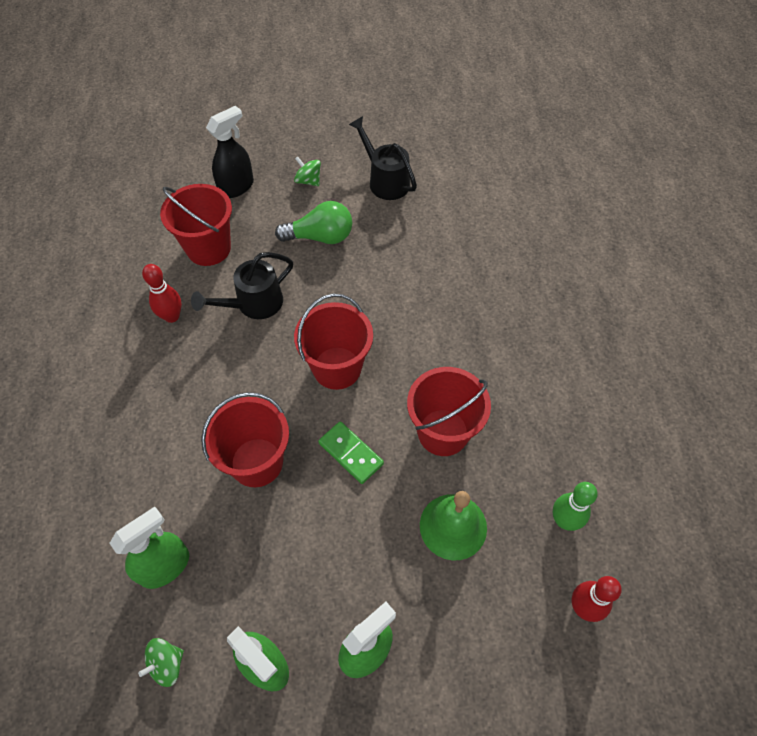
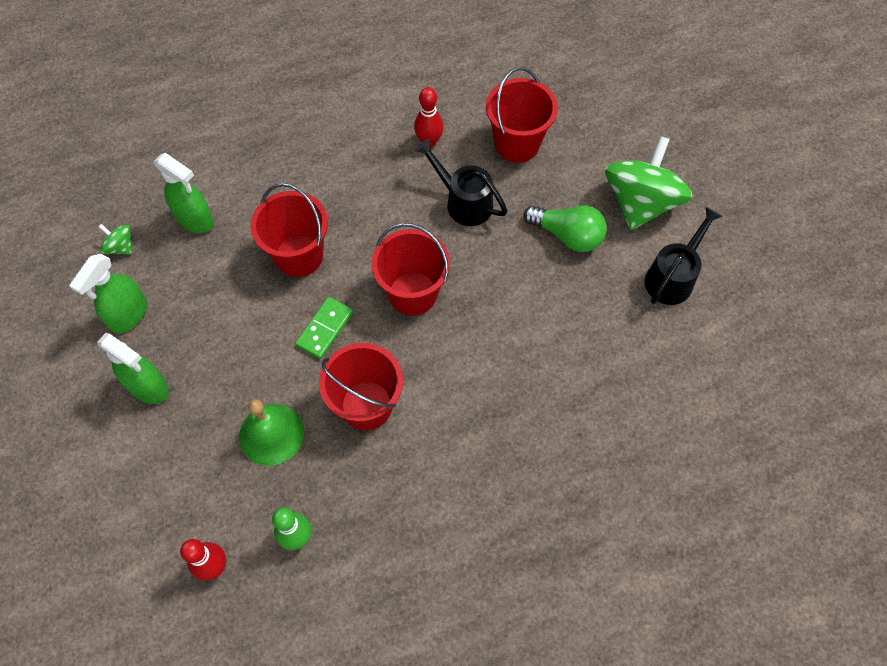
camera: 75 degrees right, 5 degrees up
(236, 187) = (604, 141): black spray bottle -> none
(308, 181) = (640, 203): green spinning top -> green spinning top, size x2.35
(320, 237) = (567, 235): green light bulb -> green light bulb turned 45 degrees counterclockwise

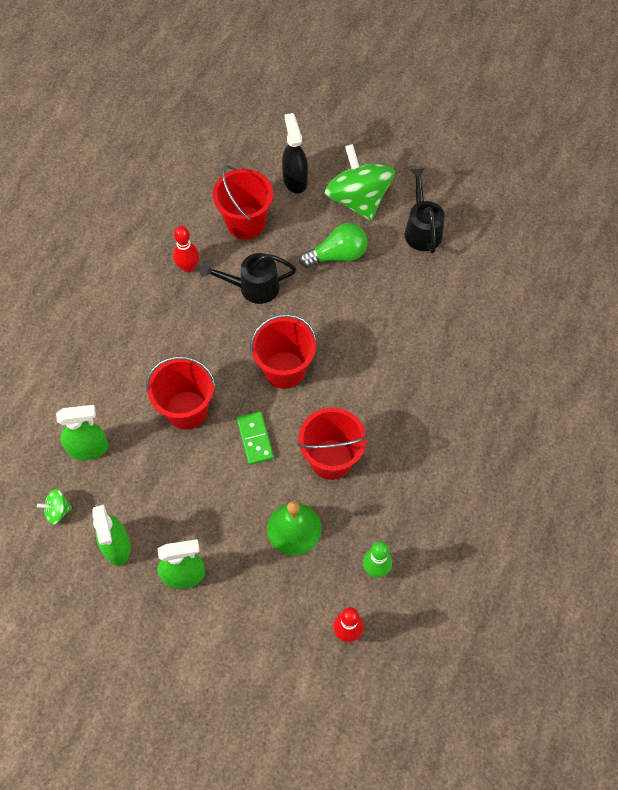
camera: 45 degrees left, 0 degrees up
(600, 141) = (295, 180): none -> black spray bottle

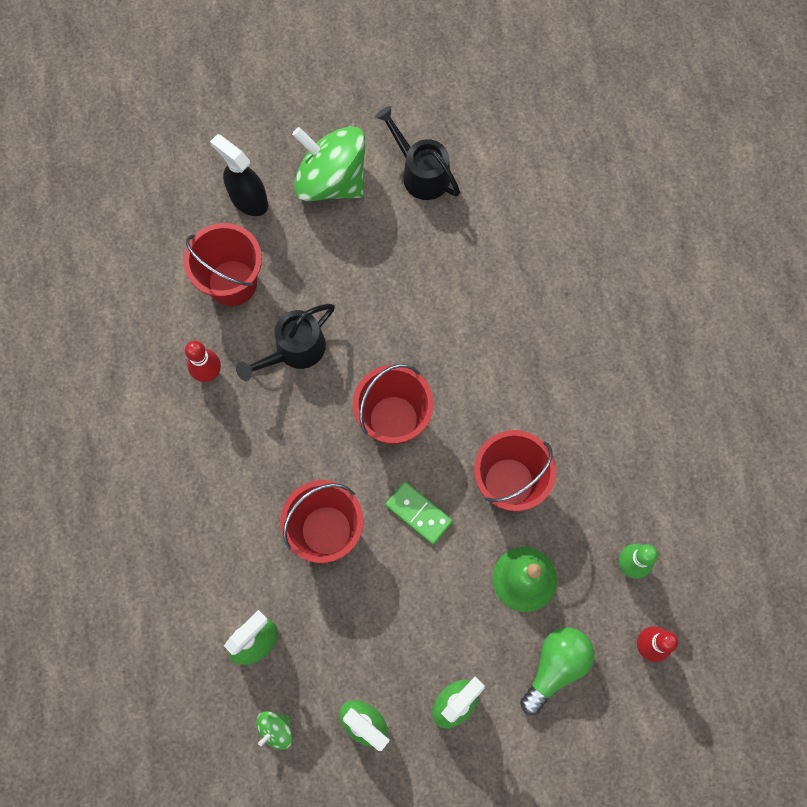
camera: 35 degrees left, 10 degrees up
(337, 255) = (355, 257): green light bulb -> green light bulb (555, 666)

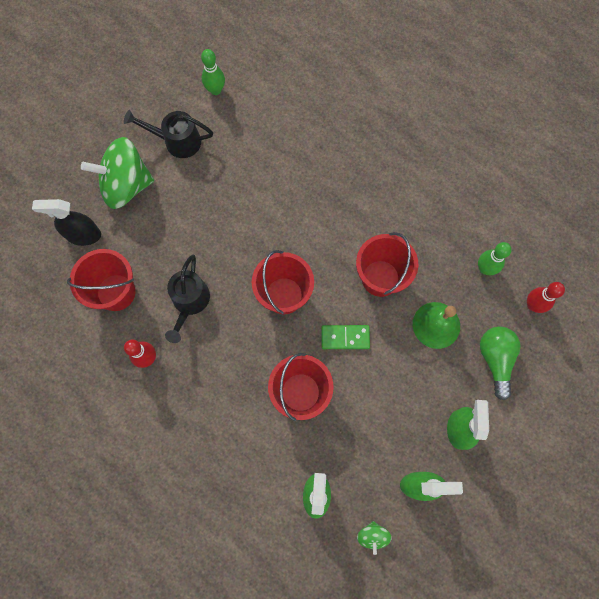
camera: 40 degrees left, 0 degrees up
(506, 147) = (215, 90): none -> green bowling pin

